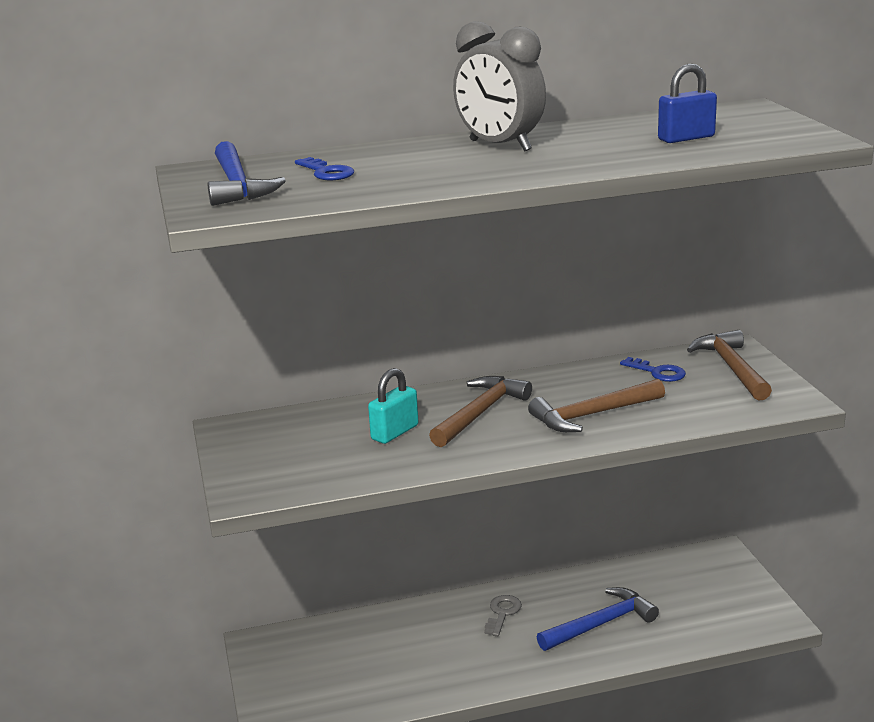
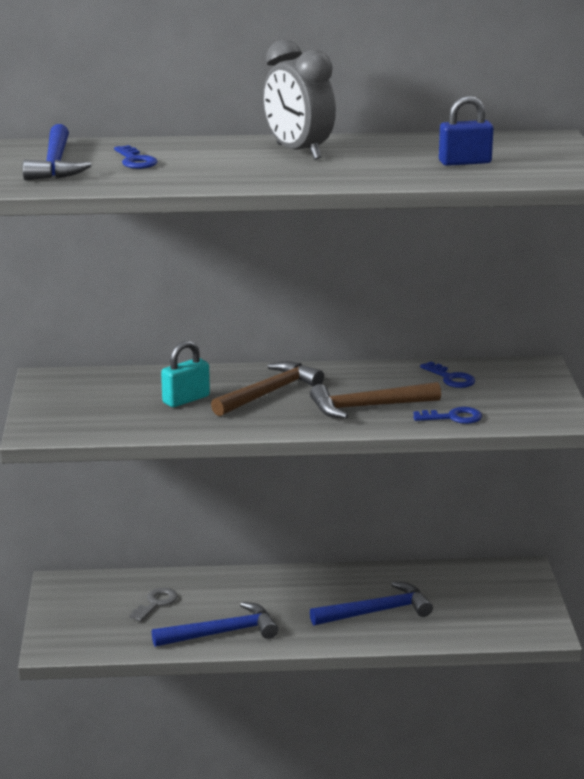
camera: 10 degrees right, 0 degrees up
(451, 675) = (221, 633): none -> blue hammer
(502, 613) = (290, 590): grey key -> grey key (156, 603)
(687, 415) = (453, 417): none -> blue key
(731, 368) = (522, 383): brown hammer -> none

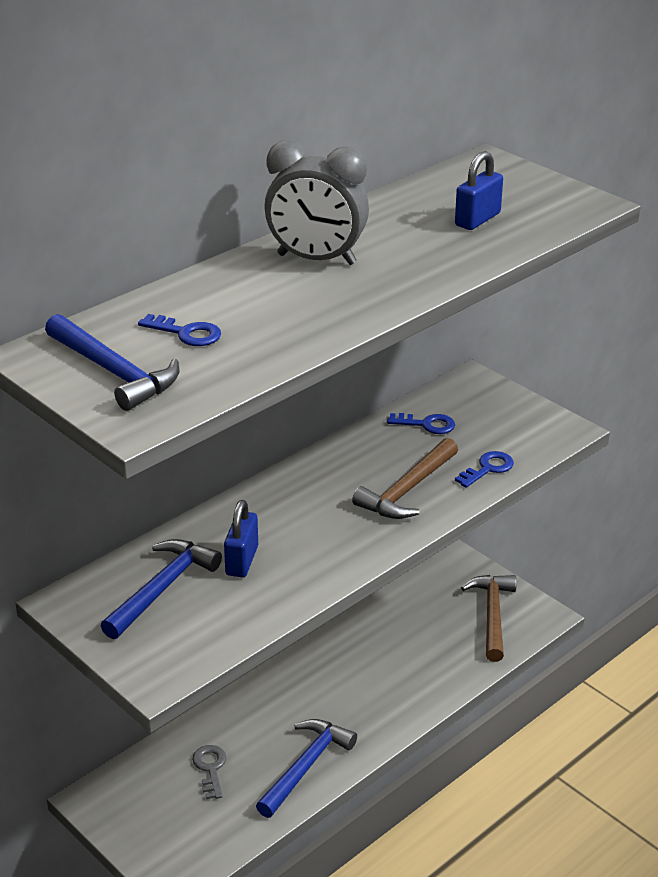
camera: 40 degrees left, 10 degrees up
(186, 399) = (242, 561): turquoise padlock -> blue padlock
(269, 393) = (304, 515): brown hammer -> brown hammer (492, 615)
(376, 612) = (402, 668): blue hammer -> blue hammer (162, 588)

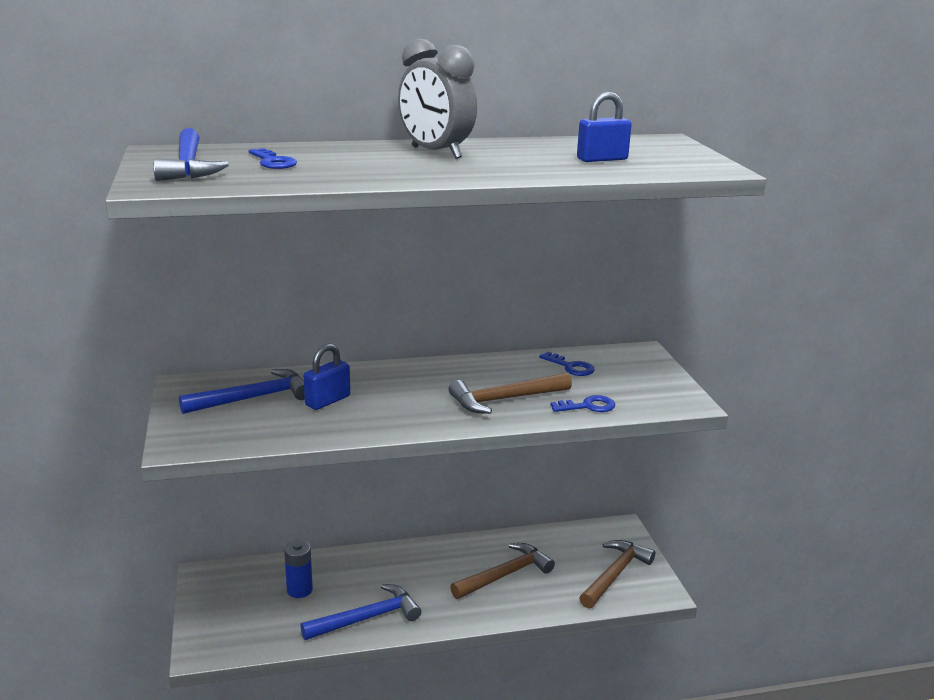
camera: 30 degrees right, 10 degrees down
(210, 768) = (299, 590): grey key -> blue battery
(394, 660) = (505, 575): none -> brown hammer

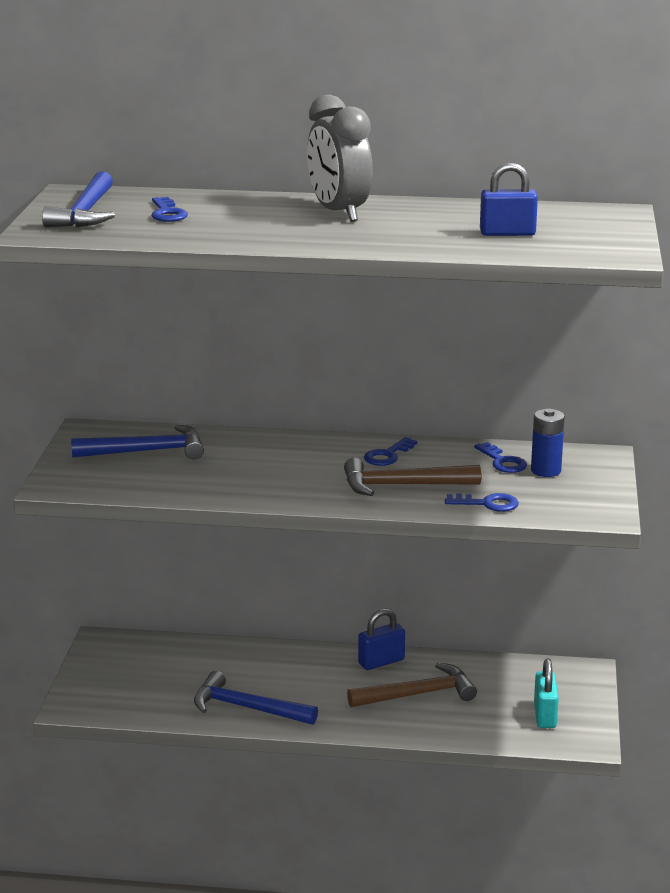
camera: 20 degrees right, 0 degrees up
(299, 590) = (191, 671): blue battery -> blue battery (546, 471)
(327, 401) = (218, 463): blue padlock -> blue padlock (381, 662)
(367, 618) = (247, 708): blue hammer -> blue hammer turned 150 degrees counterclockwise
(473, 373) = (387, 455): none -> blue key
(615, 574) = (545, 715): brown hammer -> turquoise padlock

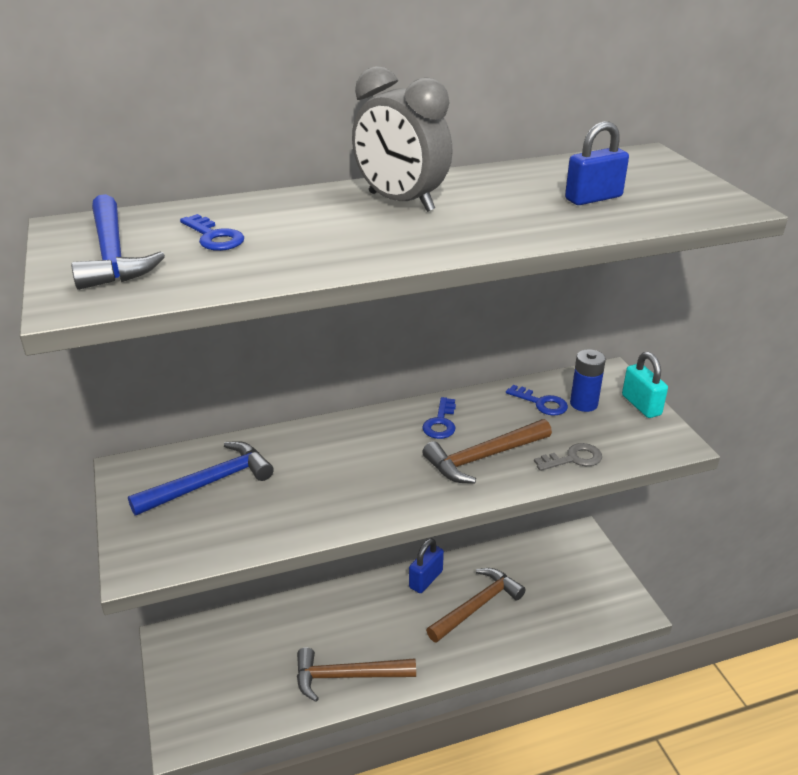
camera: 25 degrees left, 10 degrees up
(247, 708) = (347, 676): blue hammer -> brown hammer
(487, 504) = (573, 459): blue key -> grey key
(545, 715) = (585, 594): turquoise padlock -> turquoise padlock (641, 405)

